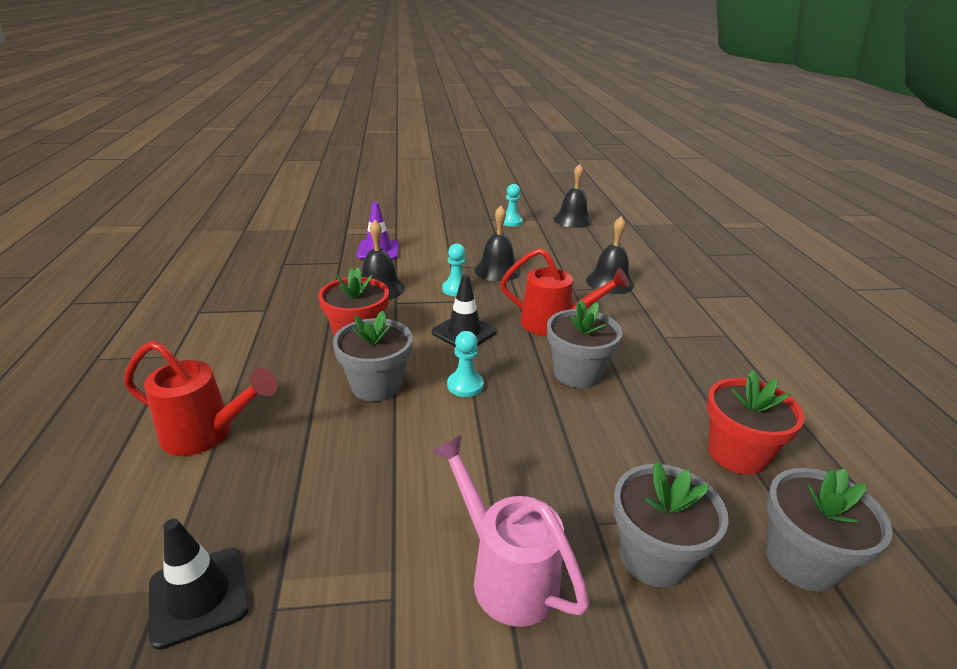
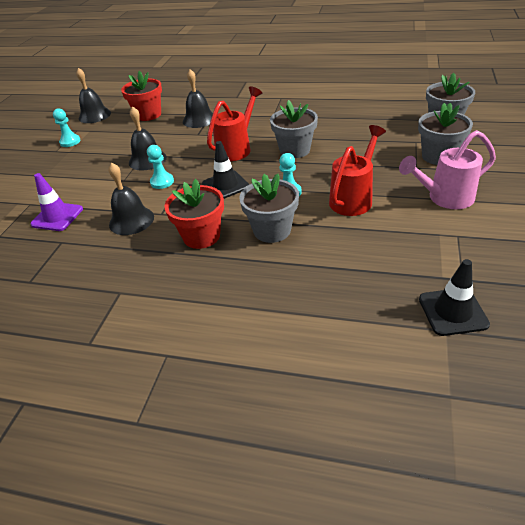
camera: 65 degrees left, 10 degrees up
(206, 434) = (297, 320): red watering can -> red watering can (354, 198)
(737, 453) = (378, 120): red flower pot -> red flower pot (148, 115)

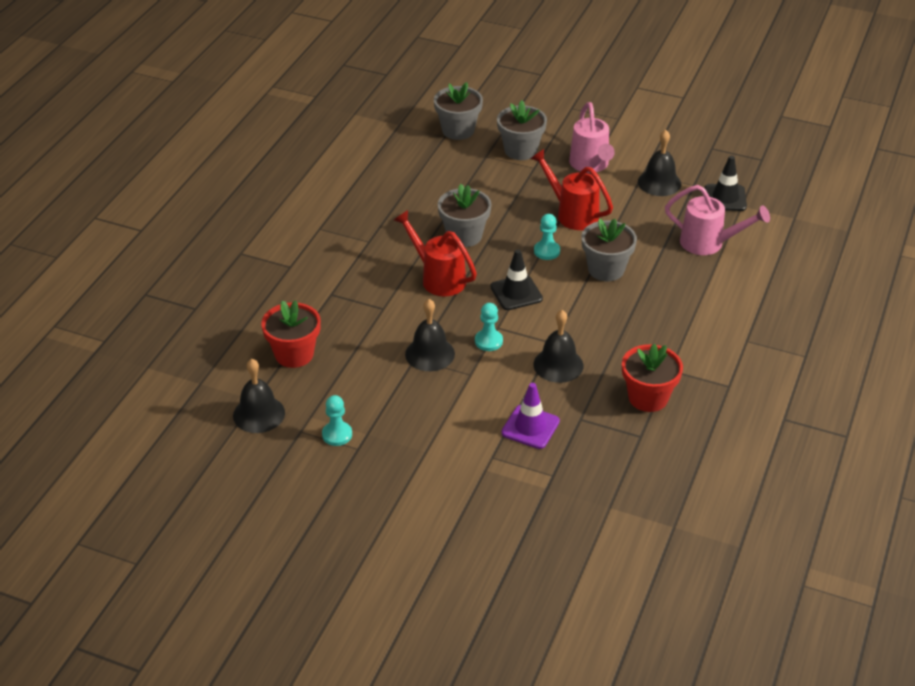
camera: 85 degrees left, 0 degrees up
(199, 119) = (341, 305): black bell -> black bell (659, 183)
(201, 236) = (601, 315): red flower pot -> red flower pot (648, 397)
(346, 303) = (708, 243): none -> pink watering can

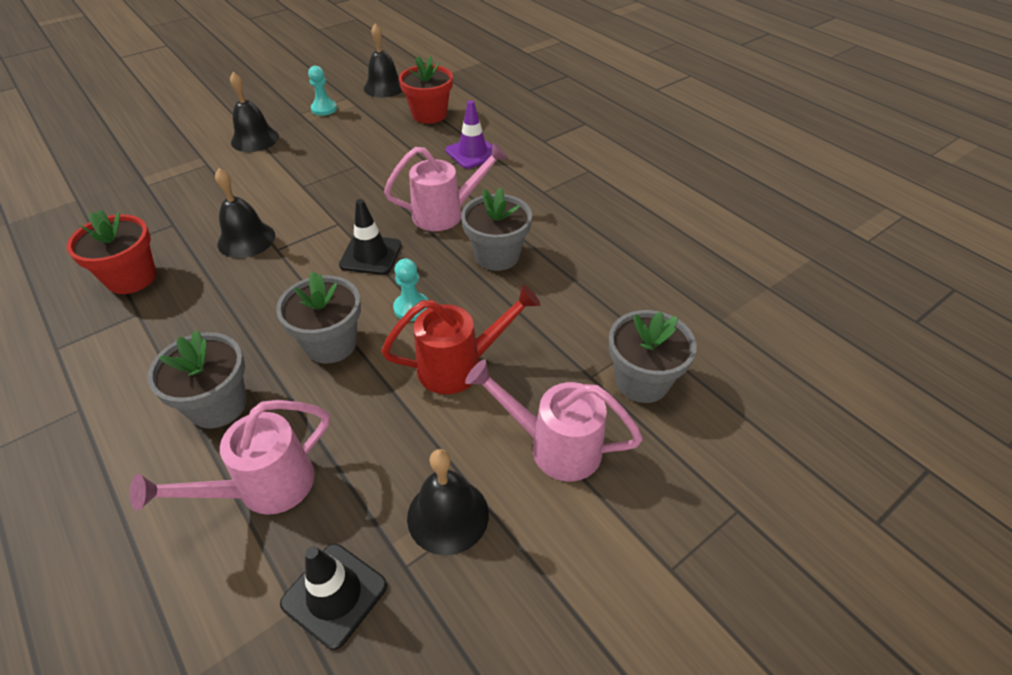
camera: 120 degrees right, 5 degrees up
(430, 354) = (352, 174): black bell -> black bell (255, 139)
(438, 278) = (446, 214): red watering can -> pink watering can
(458, 130) = (728, 337): grey flower pot -> grey flower pot (218, 405)
(488, 341) = (327, 211): turquoise pawn -> none
(530, 427) = (205, 193): purple traffic cone -> purple traffic cone (473, 153)

